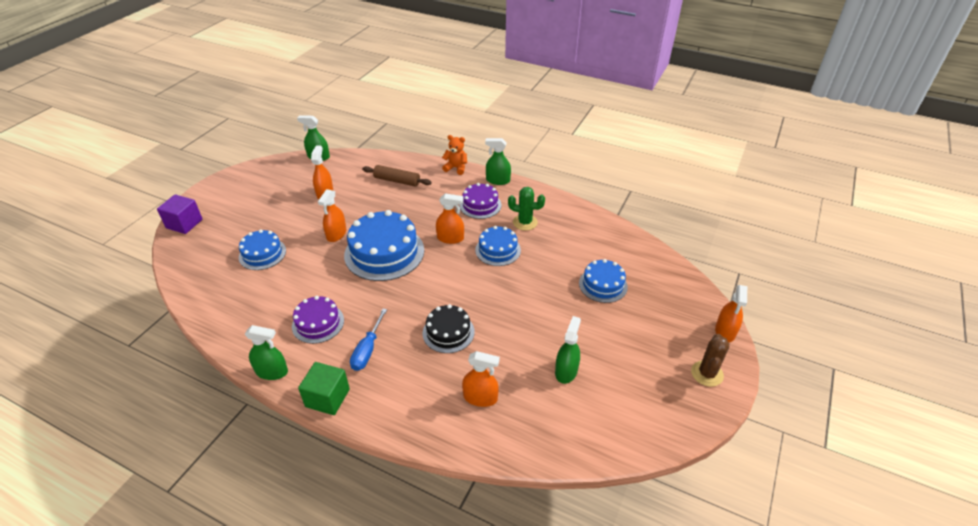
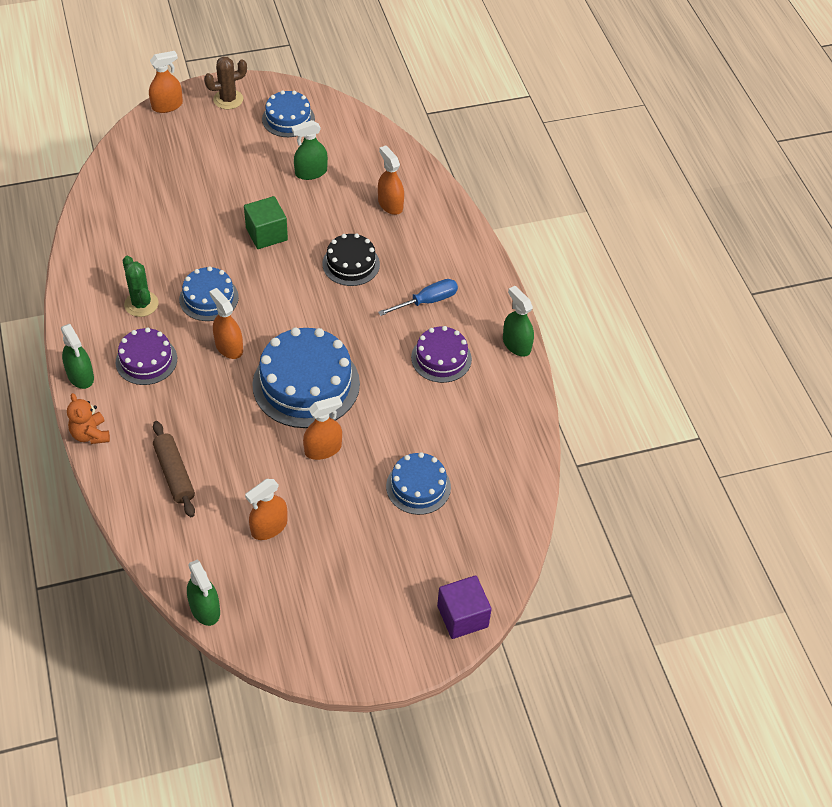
camera: 135 degrees left, 10 degrees up
(327, 398) = (494, 289): green cube -> green cube (266, 234)
(603, 285) = (183, 199): blue cake -> blue cake (288, 119)

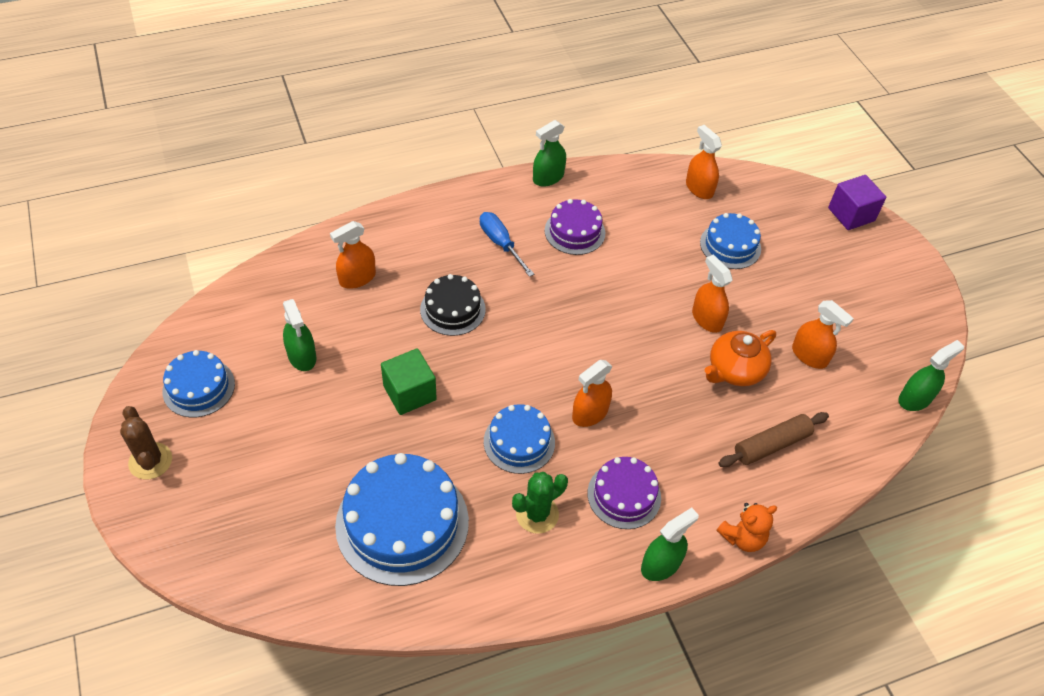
camera: 95 degrees left, 0 degrees up
(167, 106) = (155, 538): orange spray bottle -> orange spray bottle (699, 188)
(259, 460) = (734, 370): none -> orange teapot
(306, 384) = (628, 338): blue cake -> blue cake (402, 523)

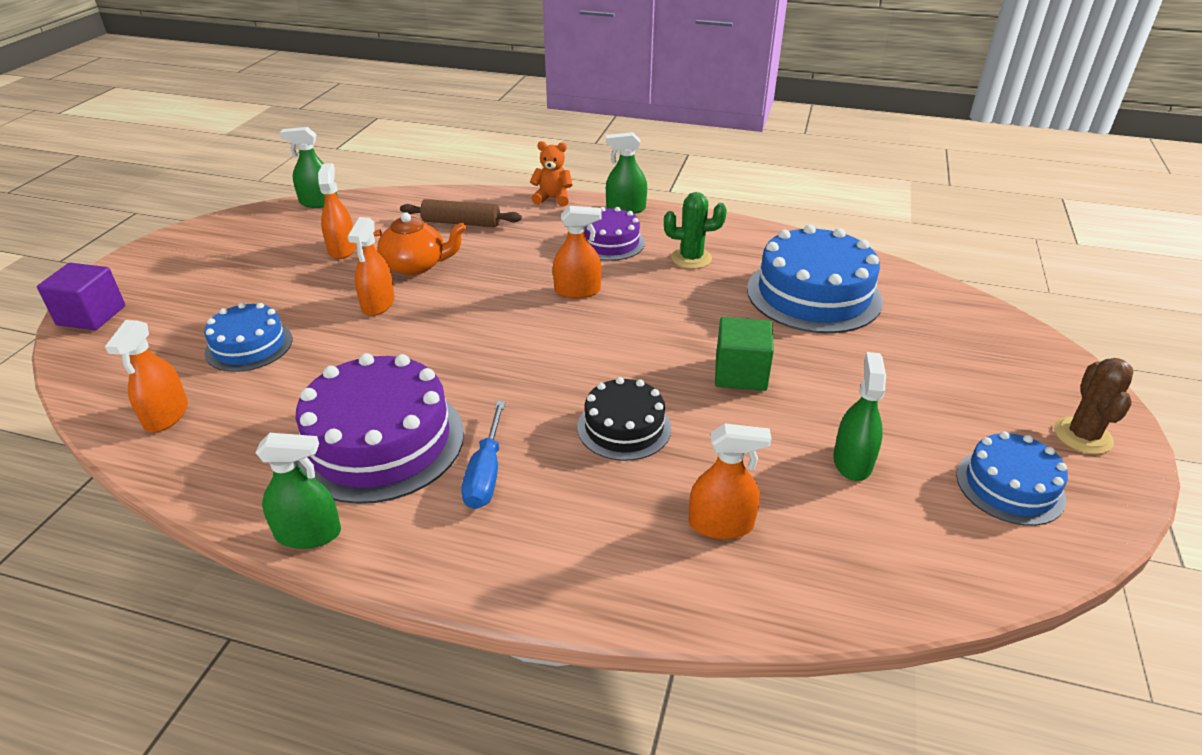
camera: 140 degrees left, 15 degrees down
(519, 442) = (662, 299): blue cake -> none
(574, 231) = (380, 441): purple cake -> purple cake, size x1.74

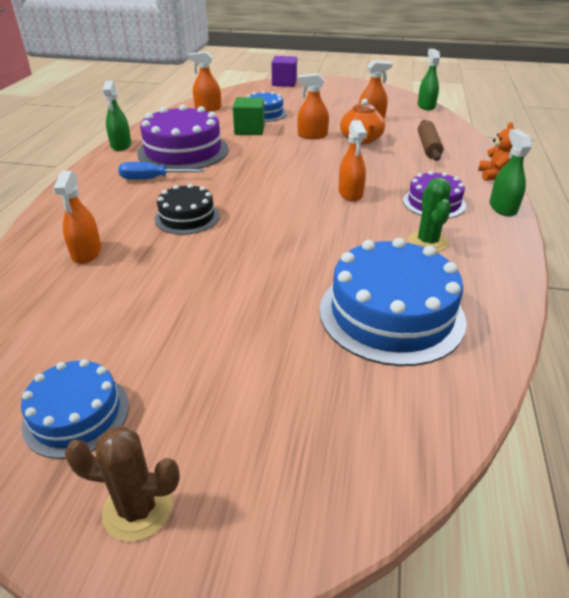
camera: 85 degrees right, 0 degrees up
(740, 373) = (249, 264): green cube -> green cube (249, 130)
(852, 462) = (132, 315): green spray bottle -> none

